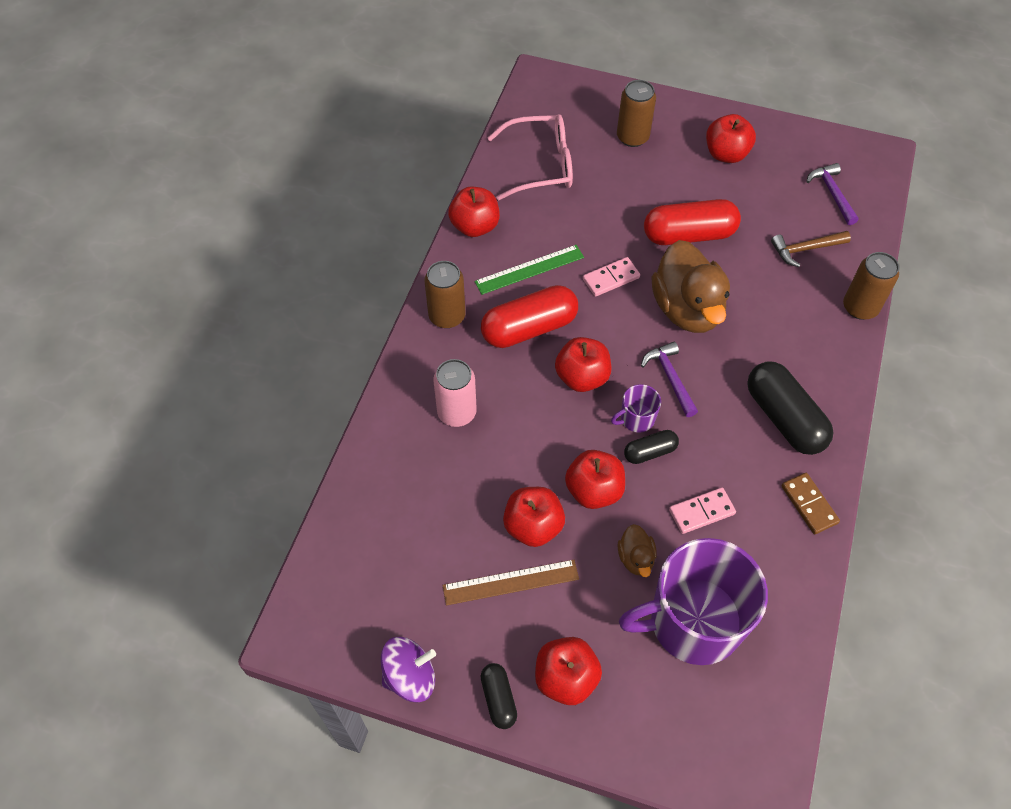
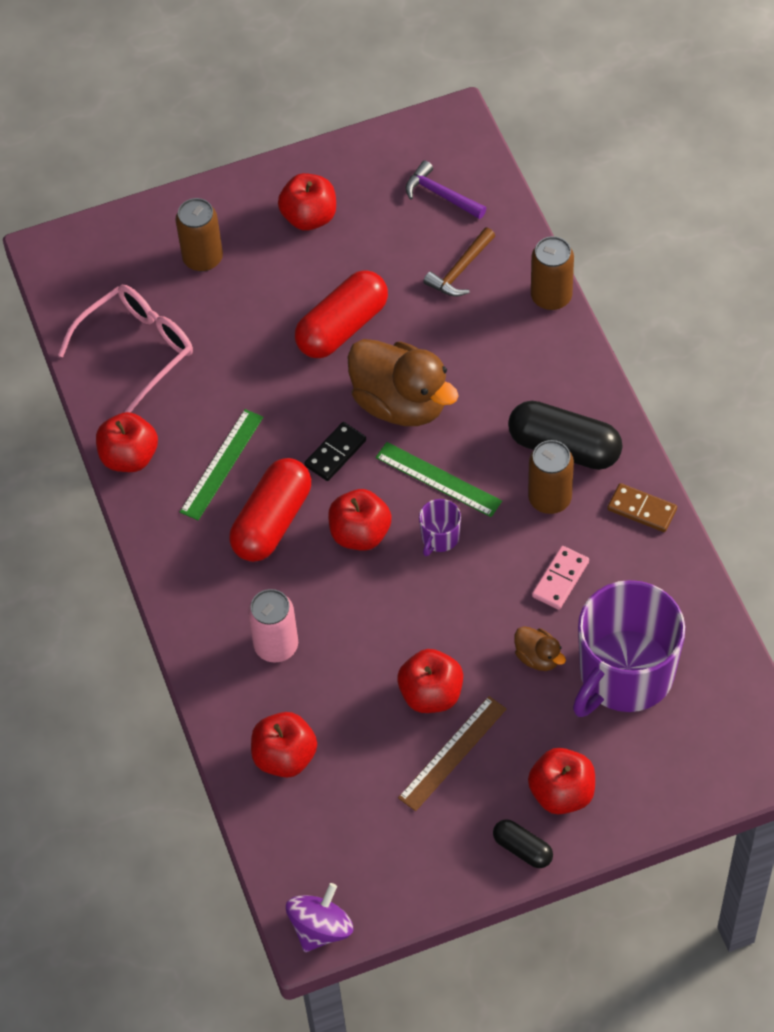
camera: 35 degrees left, 0 degrees up
(410, 676) = (436, 887): purple spinning top -> purple spinning top (321, 928)
(447, 316) = (184, 564): brown can -> brown can (549, 498)
(594, 490) = (456, 626): red apple -> red apple (285, 757)
(611, 278) = (306, 421): pink domino -> none
(612, 312) = (335, 453): none -> black domino
(650, 452) = (476, 559): black capsule -> none
(670, 378) = (438, 479): purple hammer -> green ruler

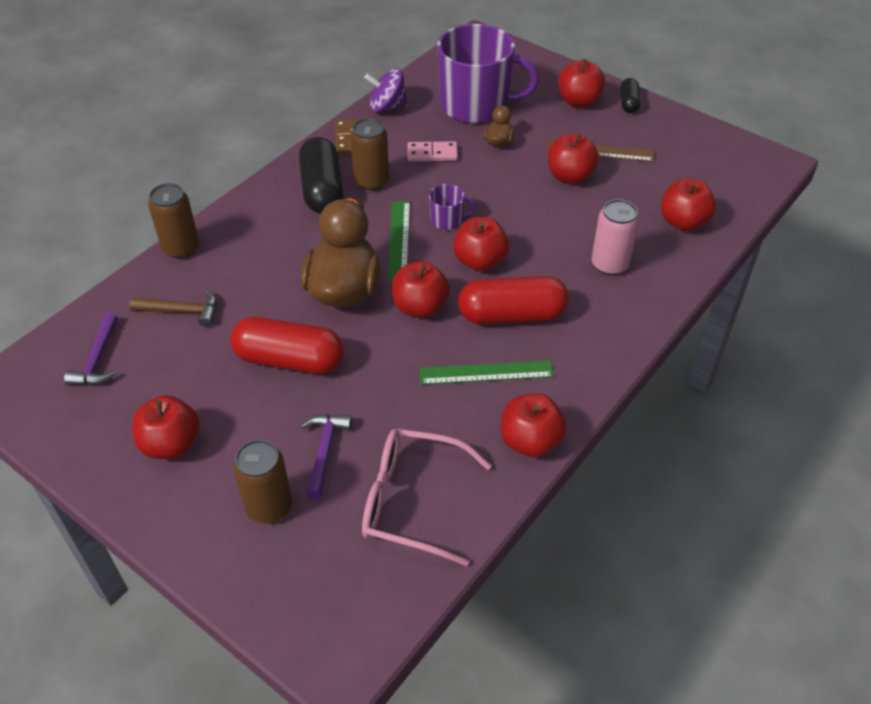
camera: 125 degrees left, 10 degrees down
(227, 313) = (324, 451): none -> purple hammer
(321, 928) = (767, 158): purple spinning top -> purple spinning top (387, 107)
(335, 453) = (420, 307): black domino -> red apple

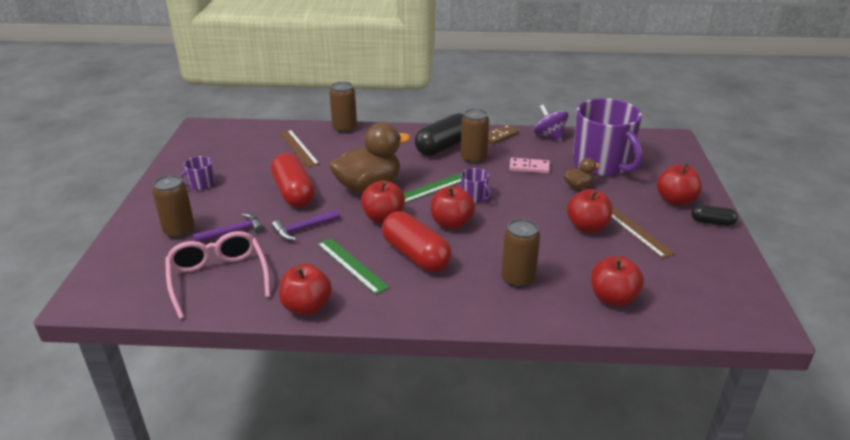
camera: 55 degrees right, 15 degrees down
(98, 359) = (241, 141): purple hammer -> purple hammer (303, 229)
(171, 444) = (201, 184): red apple -> purple mug
(182, 311) = (298, 148): brown hammer -> brown ruler
(432, 153) = (529, 167): pink domino -> pink domino turned 45 degrees counterclockwise
(609, 264) = (517, 279): pink can -> brown can
(628, 103) = (712, 222): black capsule -> black capsule turned 45 degrees clockwise

